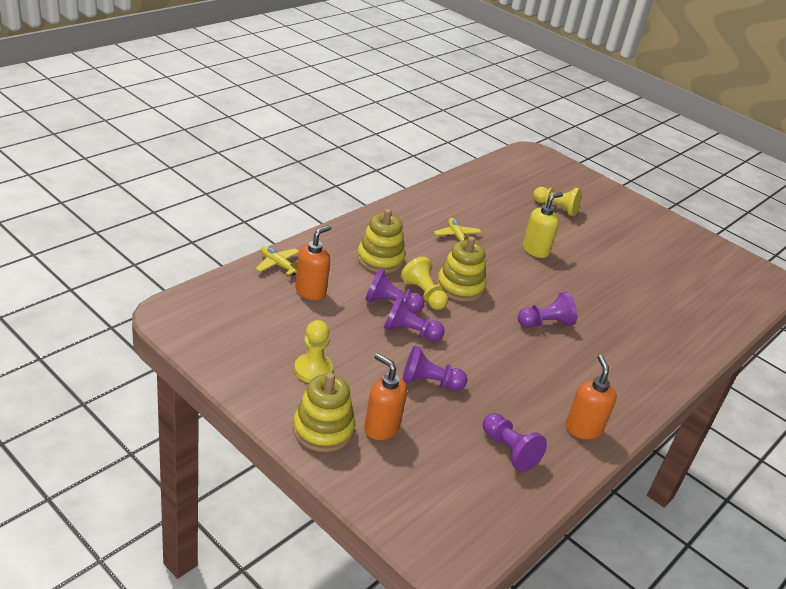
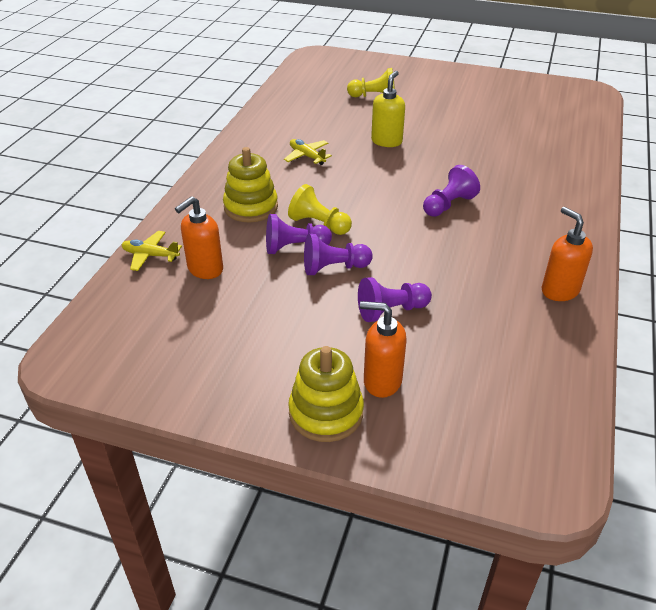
camera: 20 degrees left, 5 degrees up
(311, 291) = (205, 269): orange soap dispenser -> orange soap dispenser turned 150 degrees counterclockwise
(313, 370) = (268, 352): yellow pawn -> none
(460, 287) = (347, 203): yellow stacking toy -> none
(509, 450) = (515, 344): purple pawn -> none

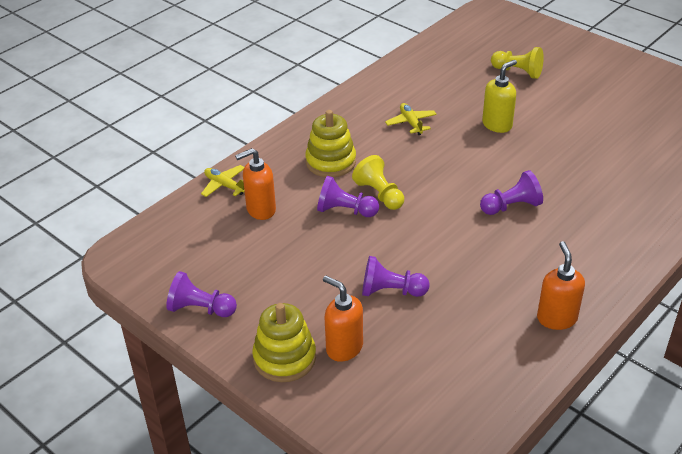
camera: 25 degrees right, 0 degrees up
(334, 268) = (367, 239): purple pawn -> purple pawn (200, 309)

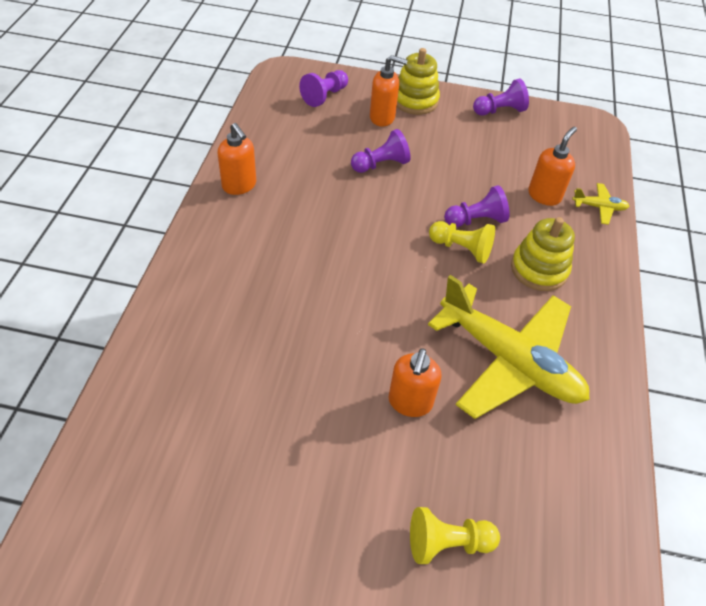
camera: 145 degrees right, 10 degrees up
(411, 123) = (509, 361): yellow plane -> yellow plane, size x2.49
(497, 125) = (410, 402): yellow soap dispenser -> orange soap dispenser
(511, 206) = (329, 282): purple pawn -> purple pawn (324, 96)

